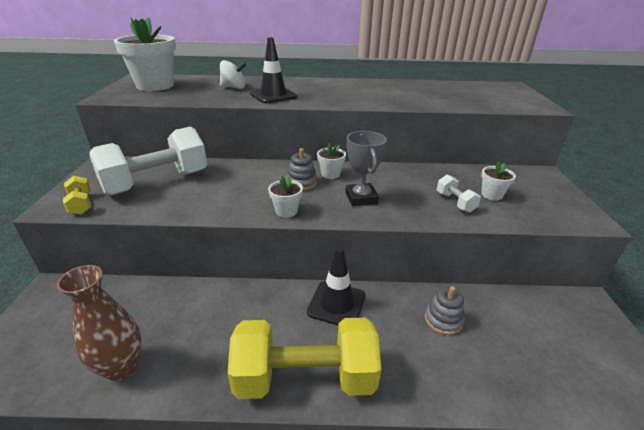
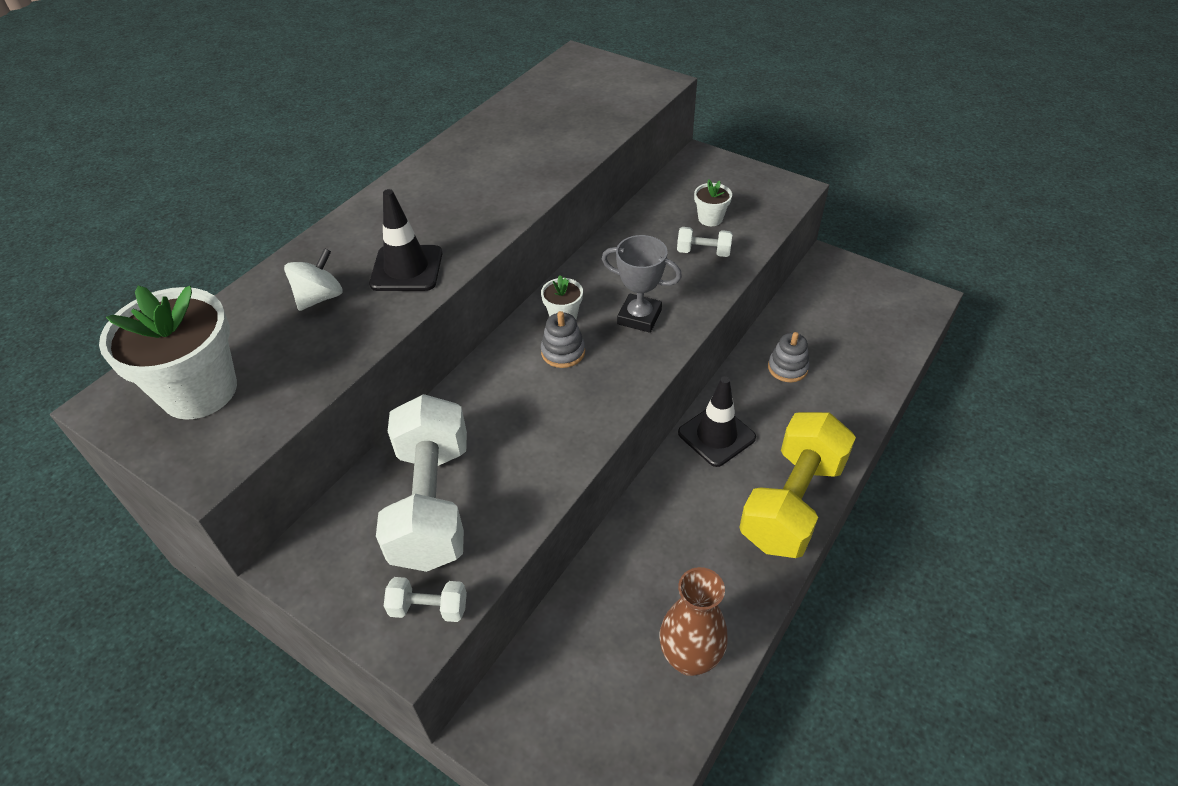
camera: 55 degrees left, 15 degrees up
(81, 204) = (429, 608): yellow dumbbell -> white dumbbell
(286, 211) = (618, 392): white flower pot -> none

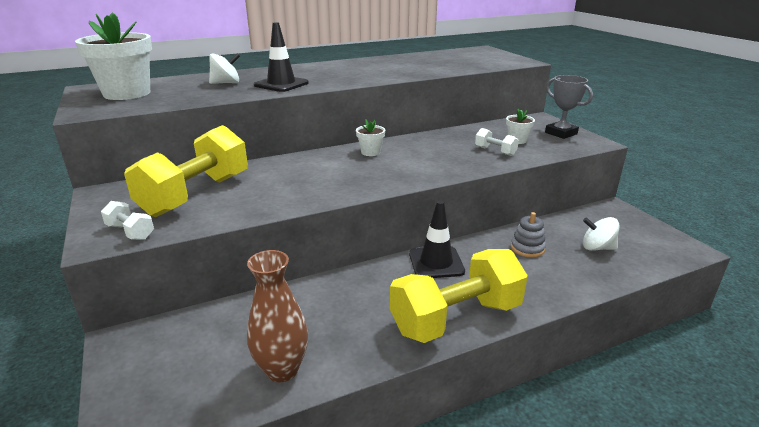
camera: 30 degrees right, 20 degrees down
(432, 503) = (196, 195): white dumbbell -> yellow dumbbell
(563, 352) = (351, 164): grey stacking toy -> none
(639, 317) = (417, 164): grey trophy -> grey trophy (561, 133)
(849, 335) = (597, 248): none -> white spinning top

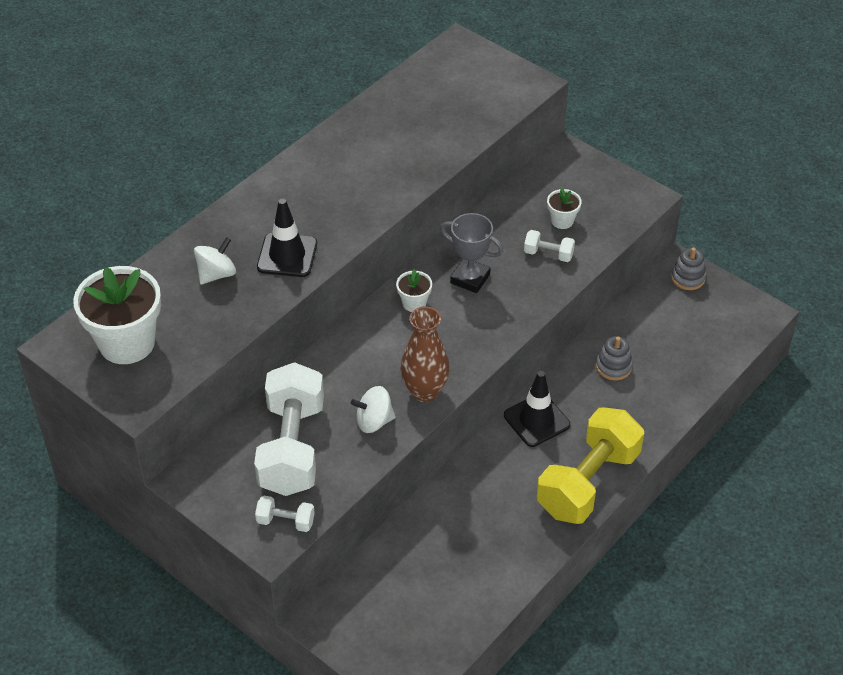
camera: 25 degrees left, 20 degrees up
(196, 195) = (292, 448): yellow dumbbell -> white dumbbell
(282, 370) = (479, 588): brown vase -> brown vase (425, 391)
(561, 133) = (604, 187): grey trophy -> grey trophy (470, 278)
(597, 248) = (678, 341): white spinning top -> white spinning top (374, 421)
(620, 215) = (688, 278): none -> grey stacking toy

